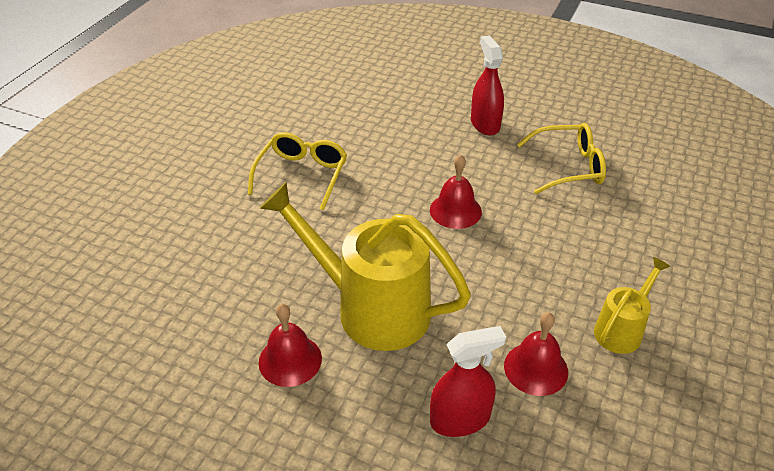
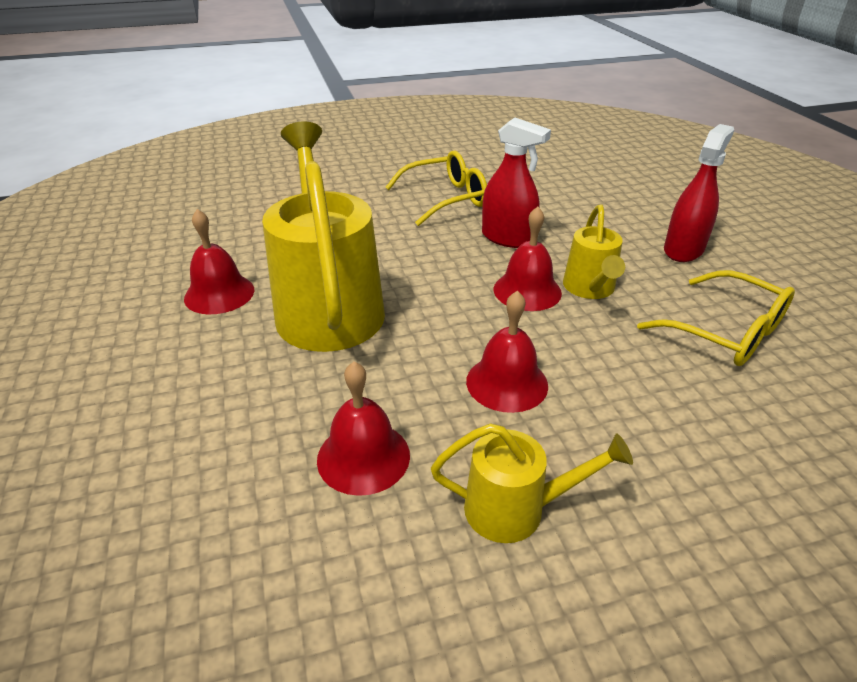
camera: 50 degrees right, 5 degrees down
(460, 419) = (232, 431): red spray bottle -> red spray bottle (507, 238)
(482, 185) = (590, 289): none -> yellow watering can
(529, 274) = (507, 383): none -> red bell

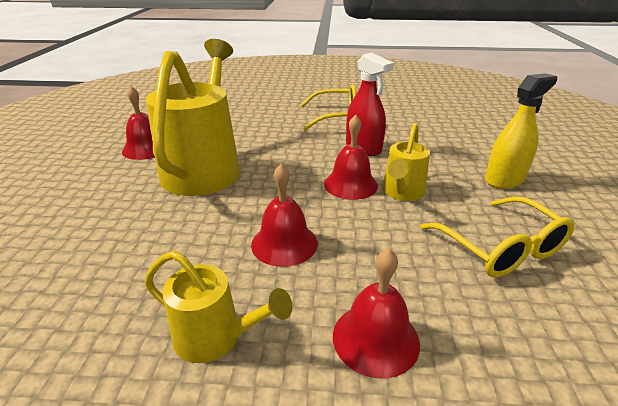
camera: 20 degrees right, 5 degrees down
(363, 457) = (142, 267): red bell -> red bell (375, 338)
(683, 250) = (504, 179): red spray bottle -> yellow spray bottle

